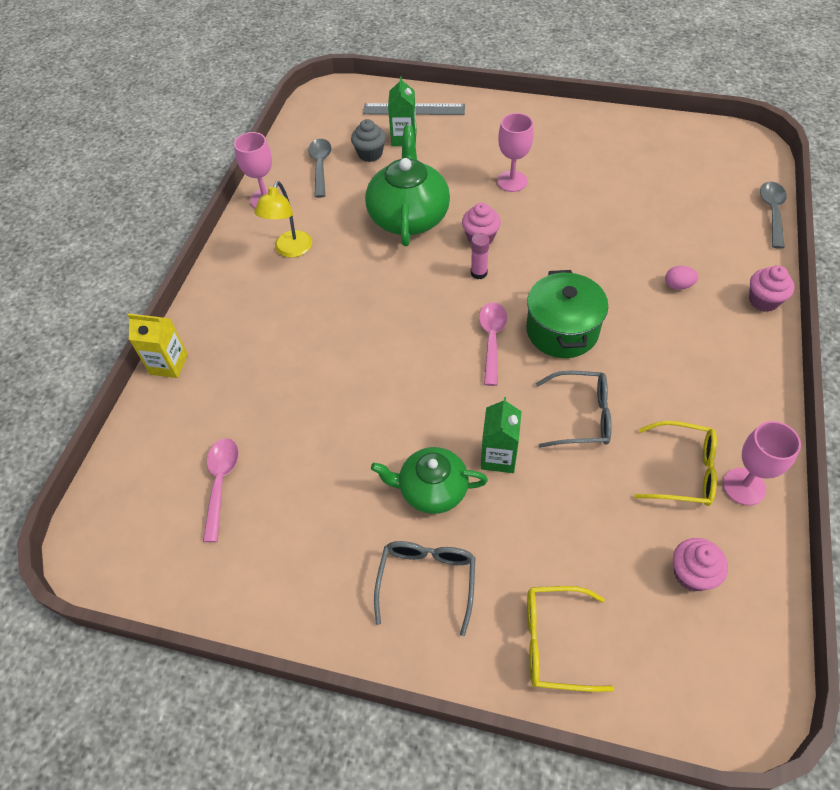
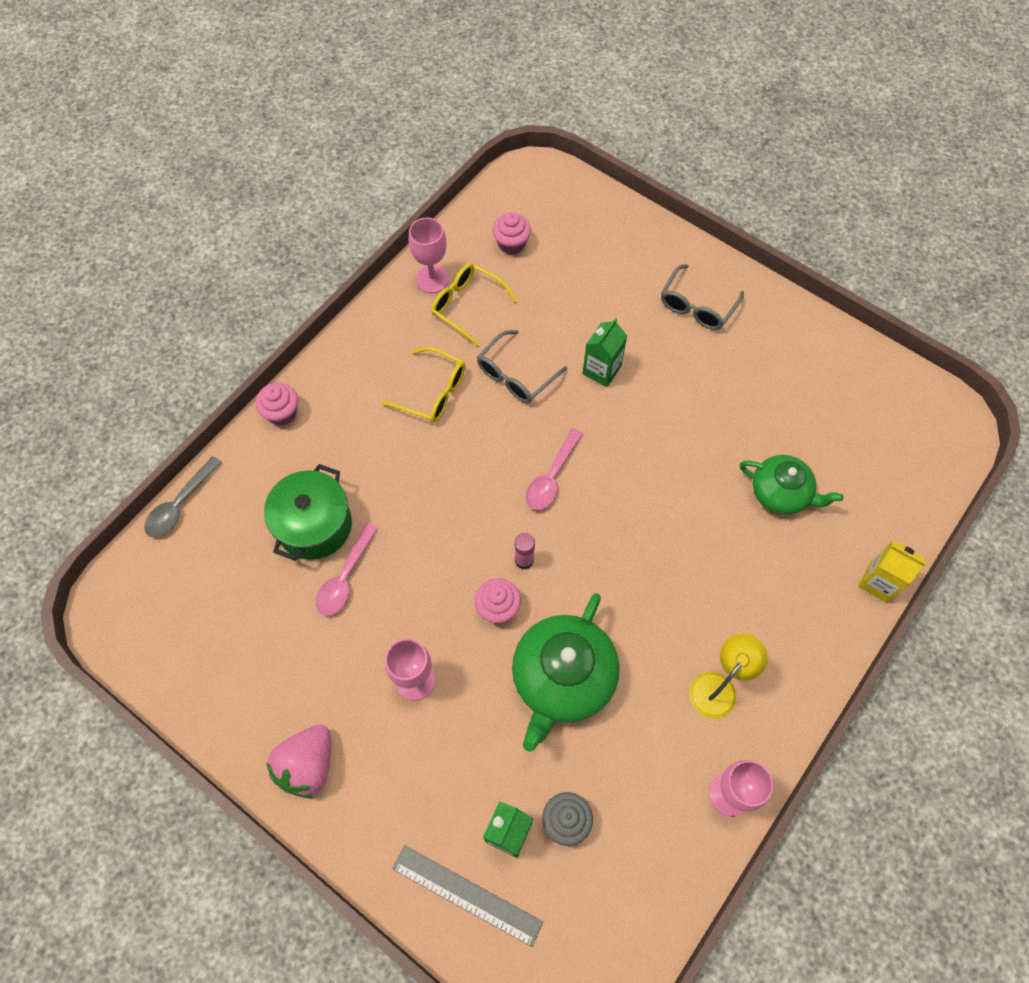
camera: 160 degrees left, 10 degrees up
(221, 483) = (841, 438): pink spoon -> pink spoon (345, 577)
(320, 166) = (640, 827): grey spoon -> none
(432, 489) = (667, 366): green teapot -> green teapot (781, 493)
(549, 124) = (307, 765): none -> pink strawberry
(554, 642) = (627, 242): yellow glasses -> yellow glasses (433, 392)
(562, 331) = (482, 459): green pot -> green pot (314, 525)
(581, 416) = (515, 375): grey glasses -> grey glasses turned 75 degrees counterclockwise
(678, 285) = (343, 461): pink egg -> none

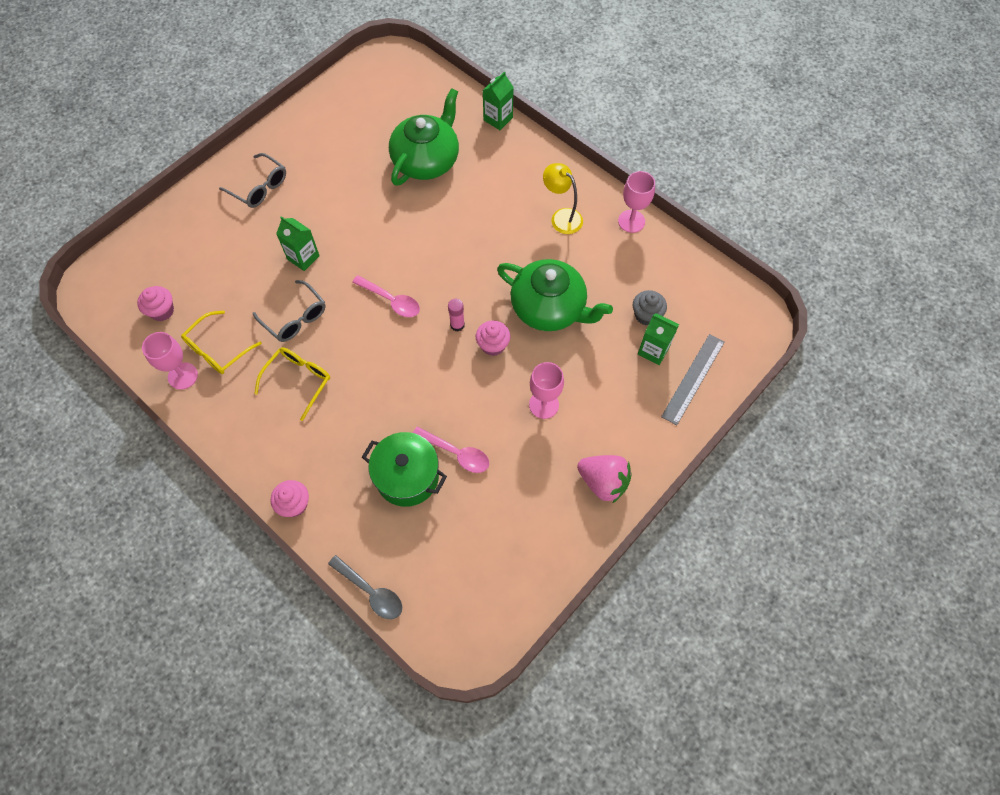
camera: 85 degrees left, 0 degrees up
(781, 493) = (426, 160): green teapot -> green teapot, size x1.56
(878, 582) = (498, 119): yellow carton -> green carton

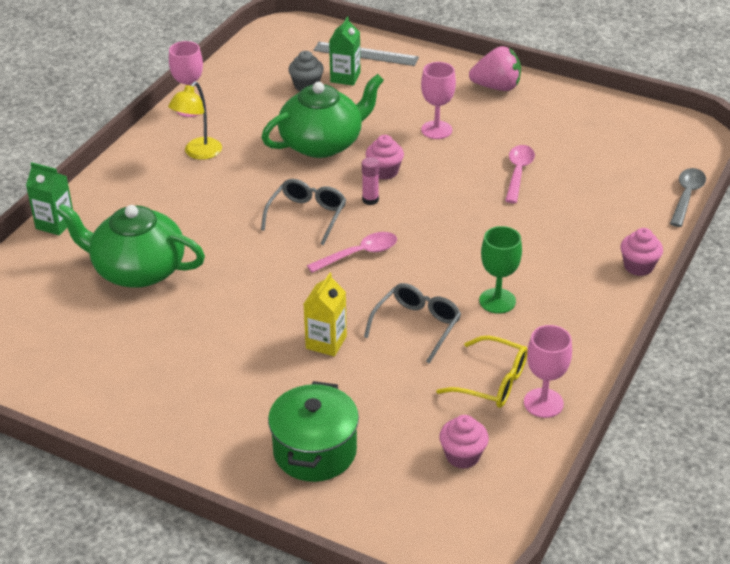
camera: 105 degrees left, 25 degrees down
(259, 187) = (223, 418): grey glasses -> grey glasses (307, 215)
(298, 380) = (497, 301): yellow glasses -> green goblet
(303, 257) = (326, 342): green carton -> yellow carton
(391, 300) = (359, 254): pink spoon -> pink spoon turned 45 degrees clockwise
(407, 477) = (561, 198): green pot -> green pot (315, 451)
(549, 308) = (322, 143): green teapot -> green teapot turned 45 degrees clockwise
(603, 482) = (496, 87): pink strawberry -> pink strawberry turned 75 degrees clockwise

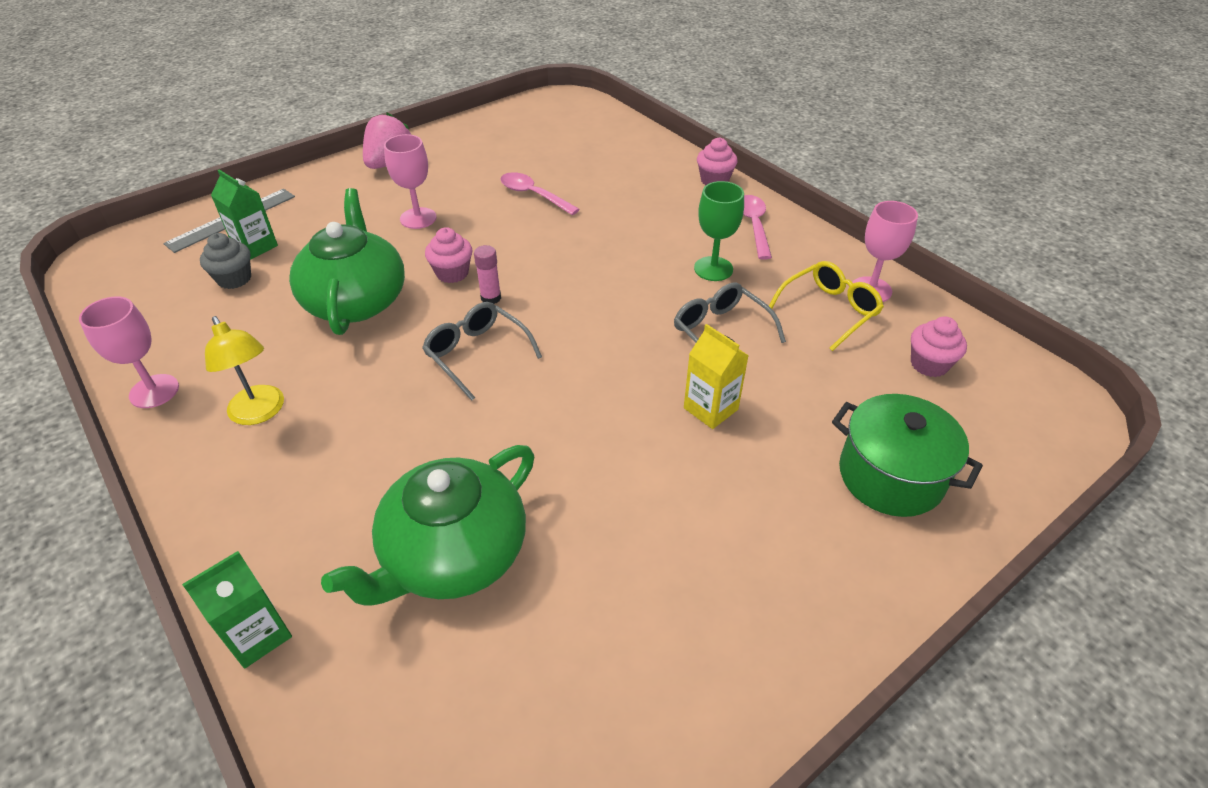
camera: 65 degrees left, 5 degrees up
(359, 254) = (576, 335): pink spoon -> pink spoon (753, 225)
(686, 196) = (640, 129): grey spoon -> none

